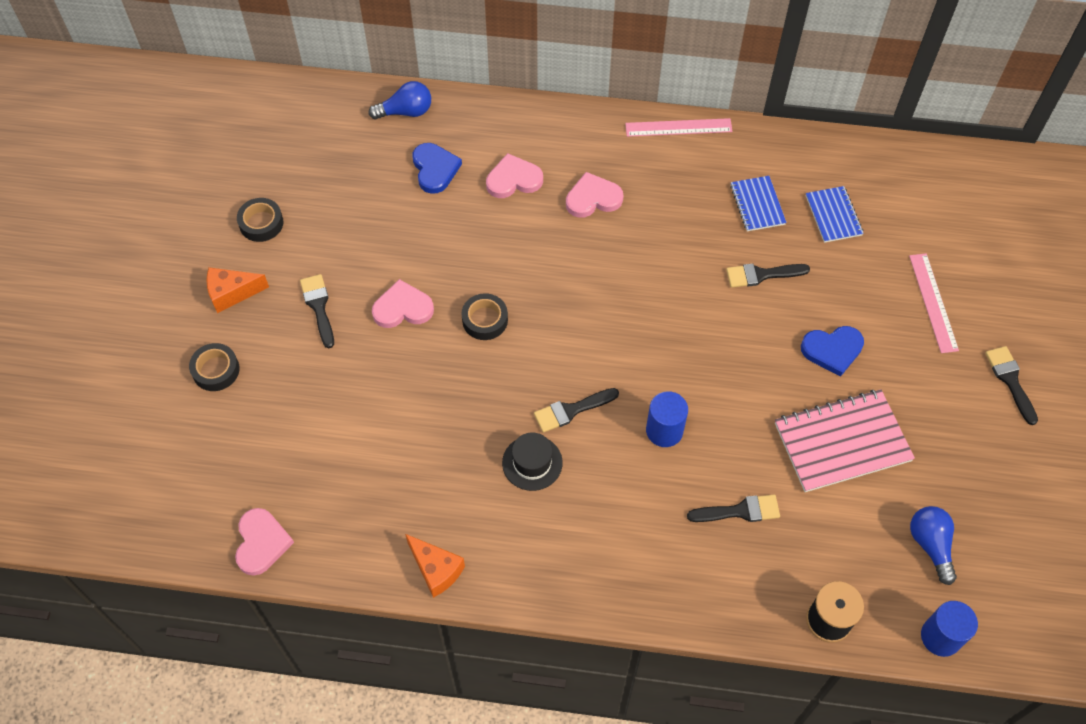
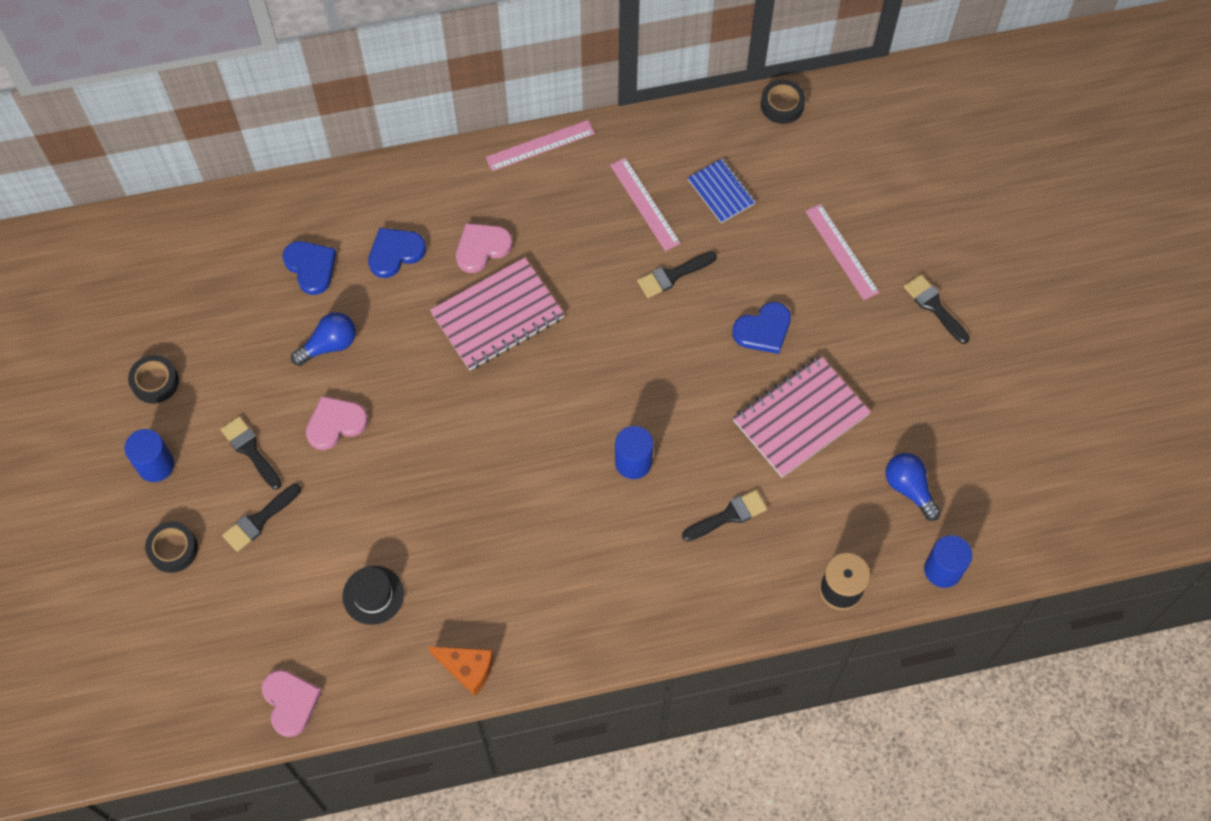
camera: 20 degrees left, 5 degrees up
(232, 293) = (156, 465): orange cheese -> blue cylinder
(406, 112) = (256, 214): blue light bulb -> blue light bulb (329, 345)
(485, 320) = (421, 409): black tape -> black tape (782, 105)
(513, 179) = (395, 253): pink heart -> blue heart
(532, 463) = (520, 536): black hat -> black hat (373, 595)
(571, 410) = (539, 472): black brush -> black brush (259, 520)
(585, 260) = (497, 316): none -> pink notebook
(757, 205) = (644, 204): blue notebook -> pink ruler

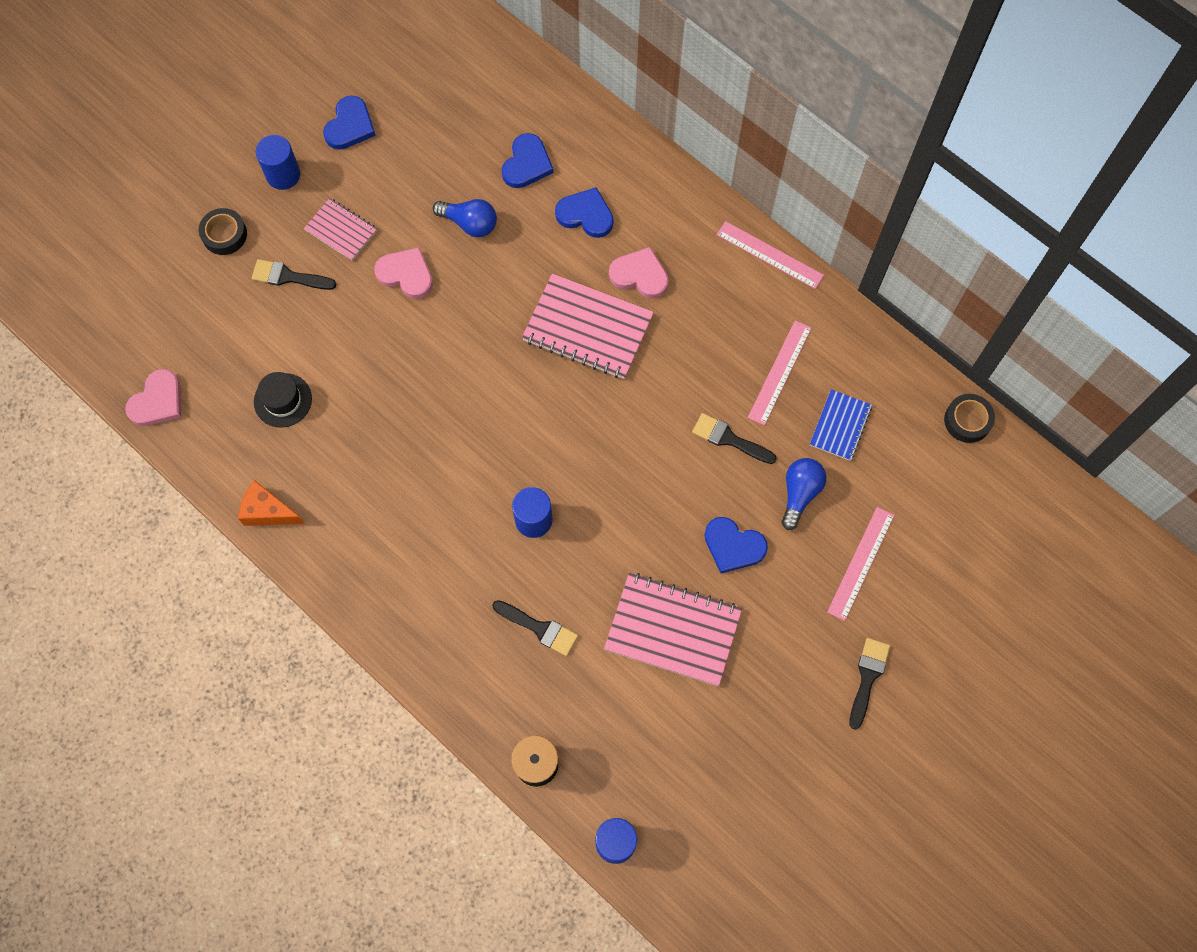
camera: 55 degrees right, 5 degrees up
(155, 382) = (350, 126): black tape -> blue heart
(250, 450) = (341, 230): black brush -> pink notebook
(467, 669) = (268, 511): orange cheese -> orange cheese turned 120 degrees clockwise
(909, 488) = (672, 765): blue light bulb -> blue light bulb (799, 493)

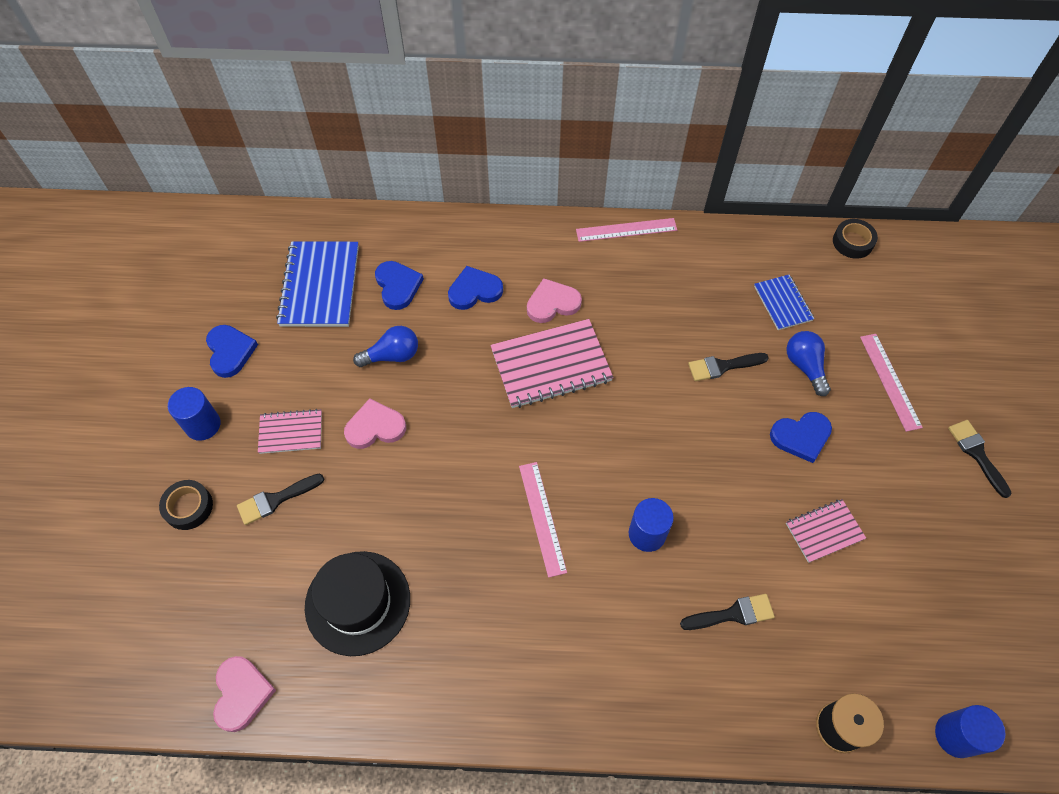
camera: 40 degrees left, 10 degrees down
(268, 511) = (427, 707): orange cheese -> none
(283, 400) = (357, 602): black hat -> black hat, size x1.69
(465, 117) = (320, 286): none -> blue notebook
(673, 630) = (824, 531): pink notebook -> pink notebook, size x0.56
(779, 372) = (709, 298): pink ruler -> pink ruler (542, 518)

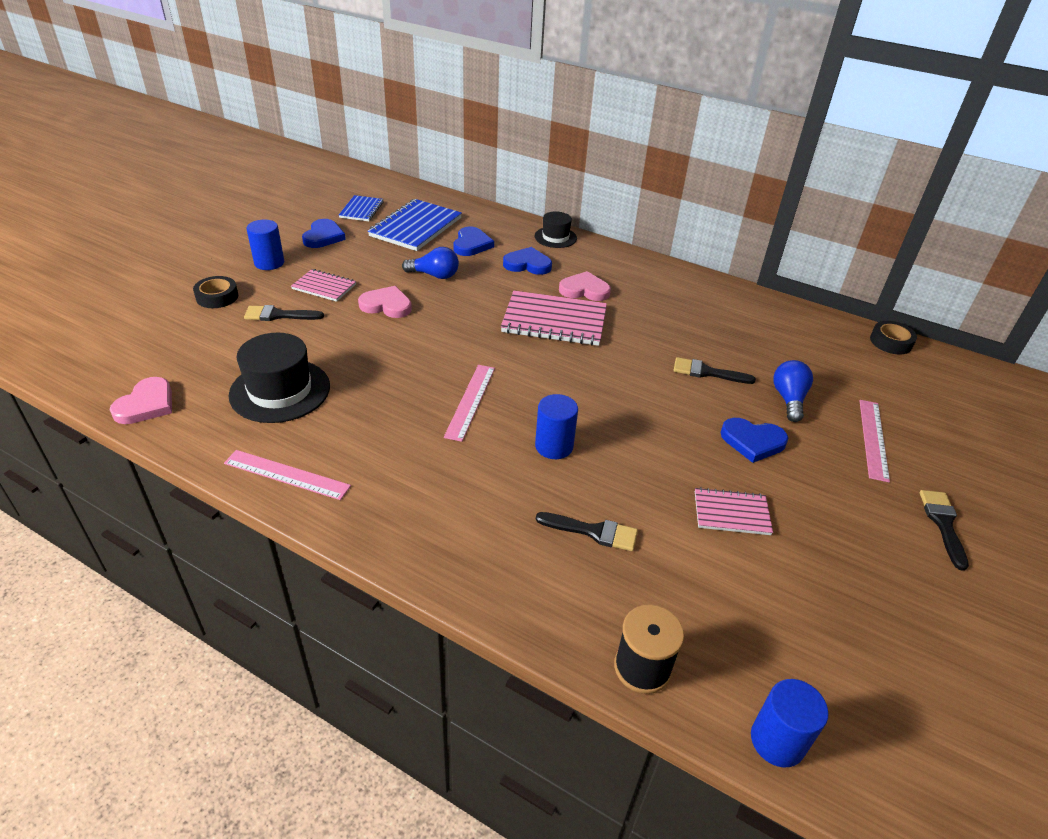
camera: 25 degrees right, 20 degrees down
(476, 231) = (555, 237): none -> black hat
(626, 230) = (680, 272): pink ruler -> pink ruler (287, 474)
(783, 303) = (794, 355): blue notebook -> blue notebook (361, 210)

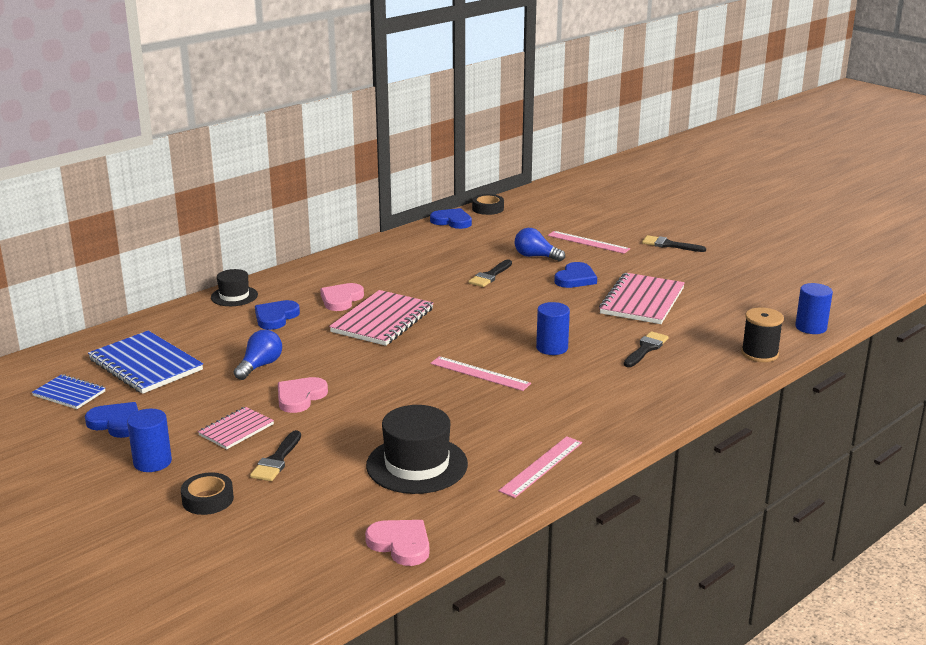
camera: 70 degrees left, 15 degrees down
(471, 244) = (212, 339): blue heart -> blue heart (452, 221)
(731, 513) = (642, 301): pink notebook -> pink notebook, size x1.79

